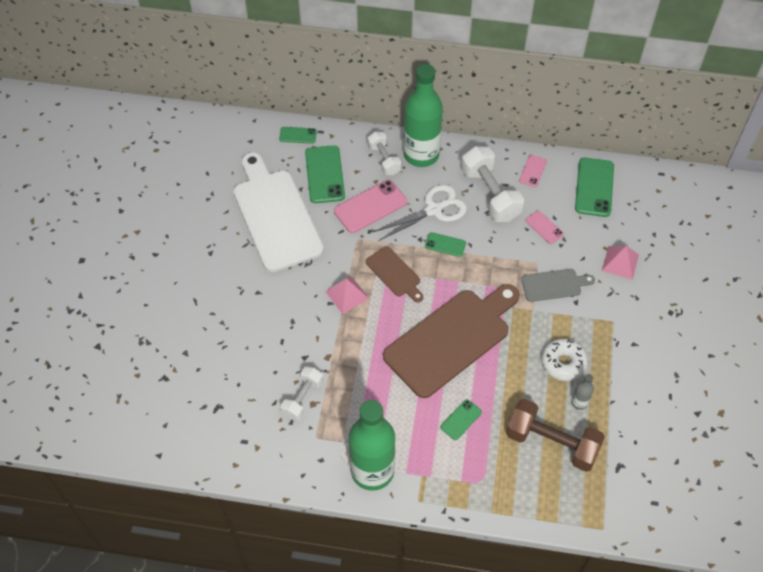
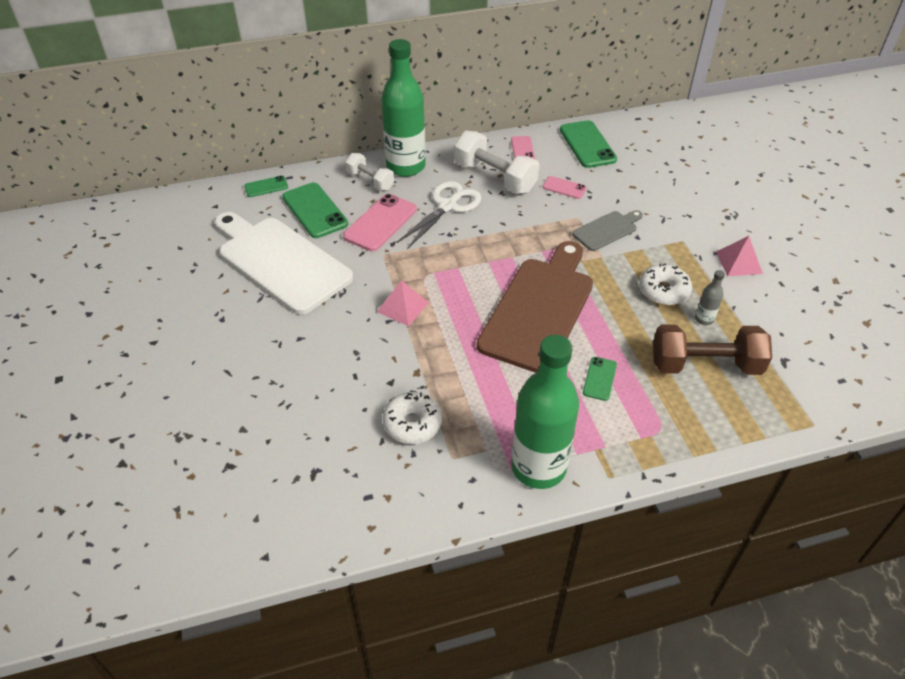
camera: 25 degrees left, 10 degrees down
(302, 398) = (412, 424): white dumbbell -> white donut
(394, 273) = (442, 271): brown cutting board -> none
(445, 245) = (478, 231): green phone -> none
(620, 262) = (653, 193): pink pyramid -> pink pyramid (739, 262)

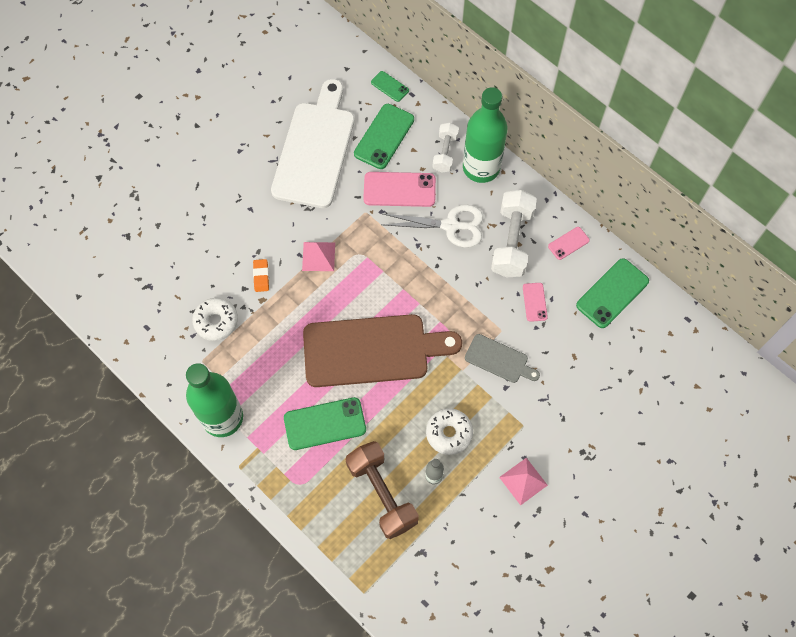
camera: 60 degrees right, 20 degrees up
(388, 361) = (261, 276): none -> orange eraser
(599, 379) = (325, 423): green phone -> green phone, size x1.84

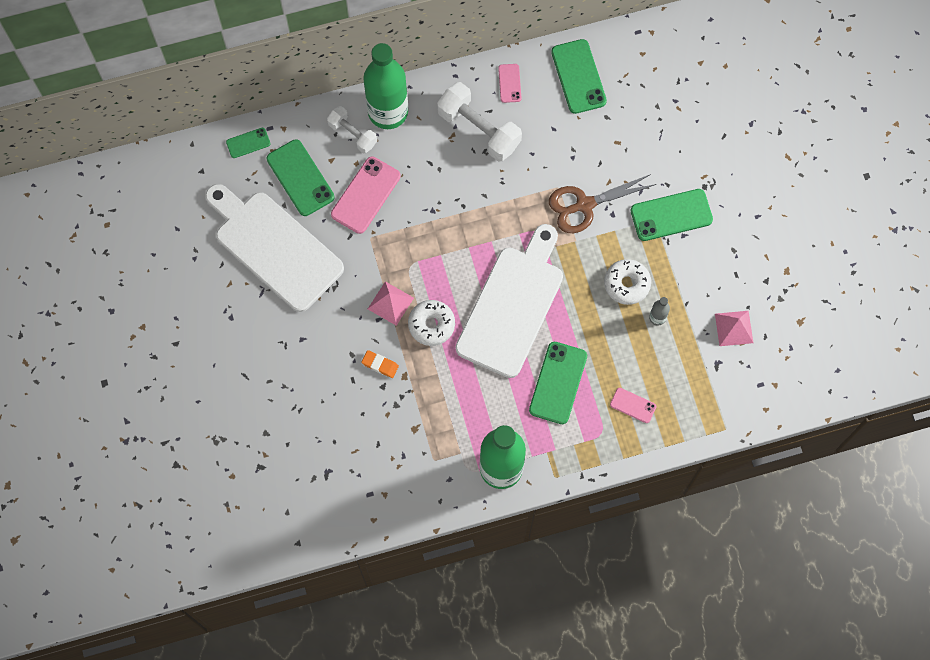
camera: 60 degrees left, 5 degrees up
(216, 322) = (402, 428): white donut -> white donut (431, 325)
(372, 350) = (512, 306): brown cutting board -> white cutting board
(382, 494) = (649, 368): brown dumbbell -> none
(450, 226) = (431, 171): white scissors -> none
(499, 360) = (584, 205): grey cutting board -> brown scissors
(523, 481) = (702, 248): pink pyramid -> pink pyramid (734, 328)
(534, 302) = (548, 144): pink phone -> pink phone (633, 405)
(536, 437) = (671, 215): none -> green phone

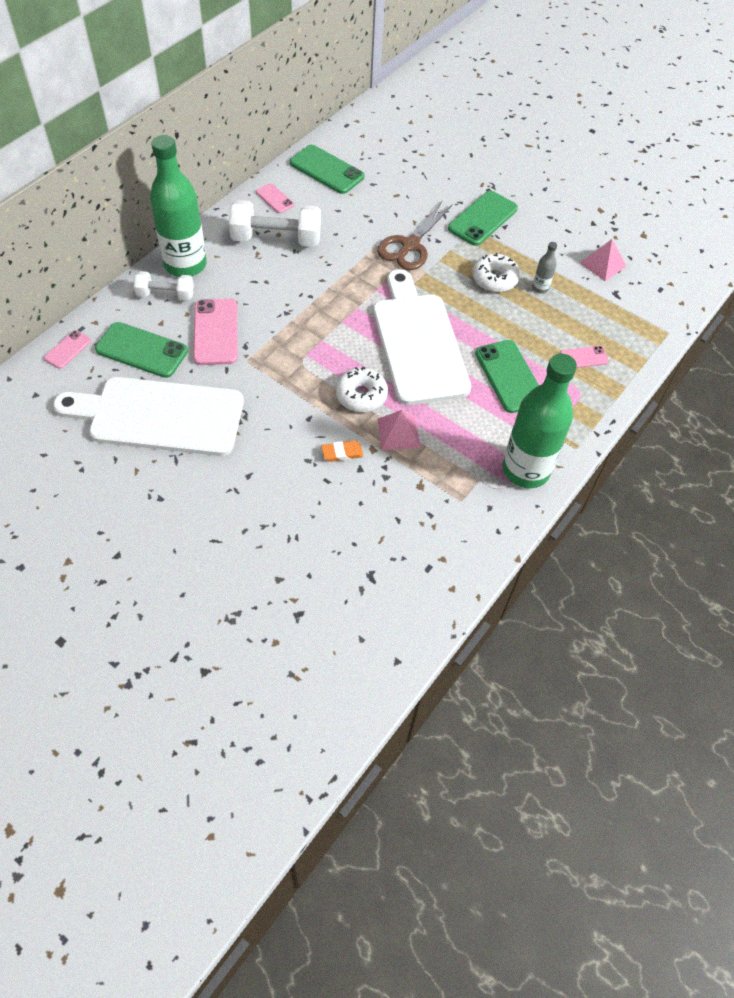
camera: 40 degrees left, 15 degrees down
(248, 143) = (67, 349): green phone -> pink phone
(390, 303) = (309, 399): pink pyramid -> pink pyramid (398, 433)

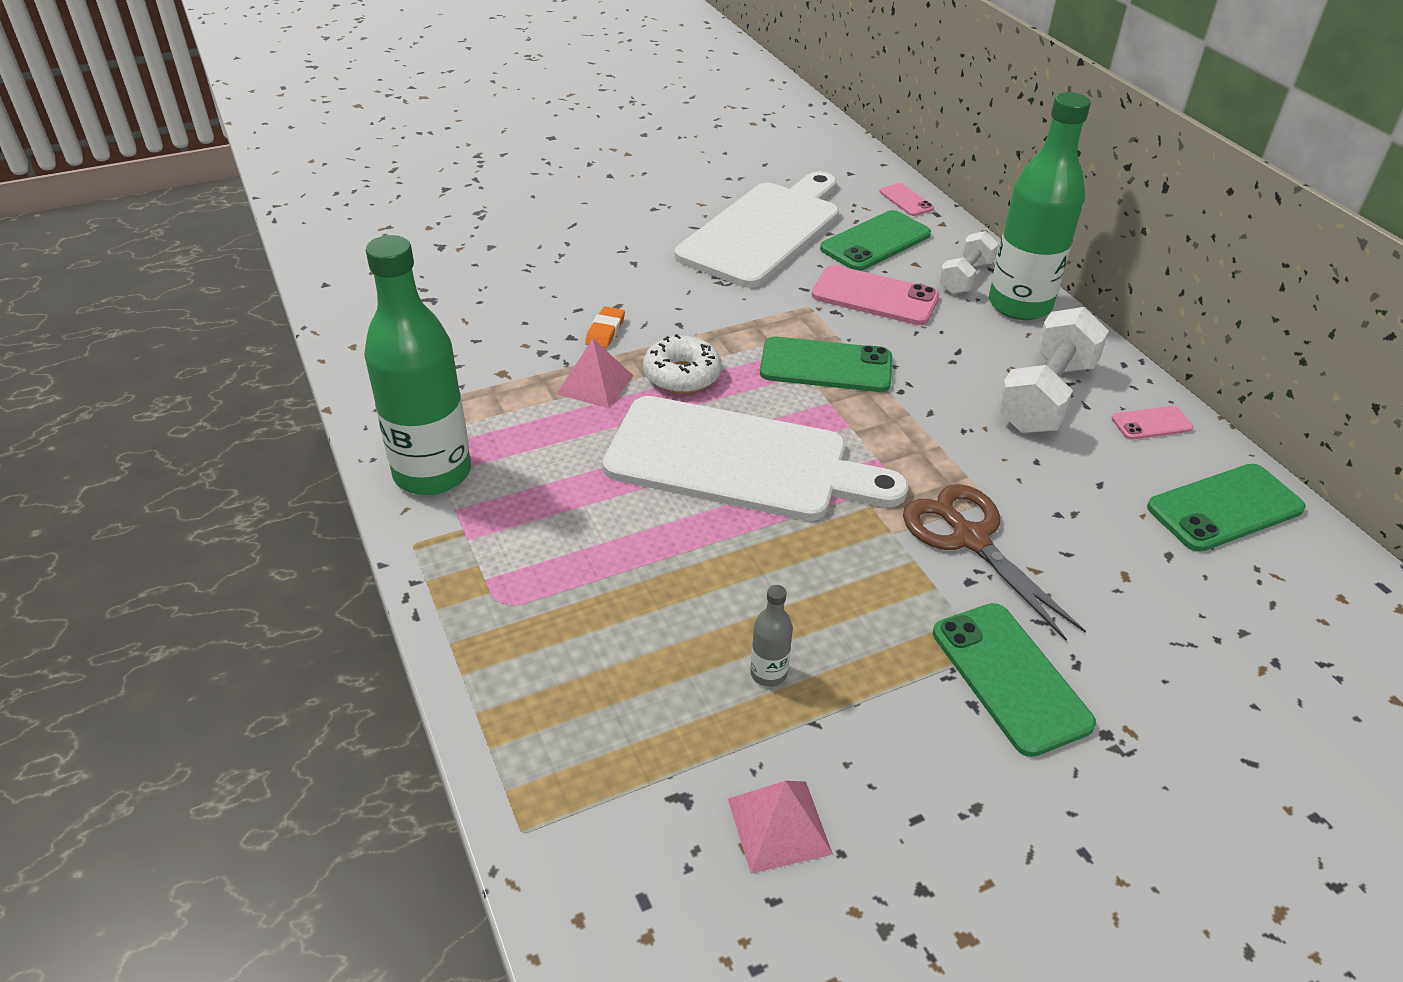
camera: 120 degrees right, 15 degrees down
(494, 279) = (828, 616): white donut -> none
(509, 376) = (601, 532): green phone -> green phone (826, 366)
(584, 357) = (566, 649): pink phone -> none

